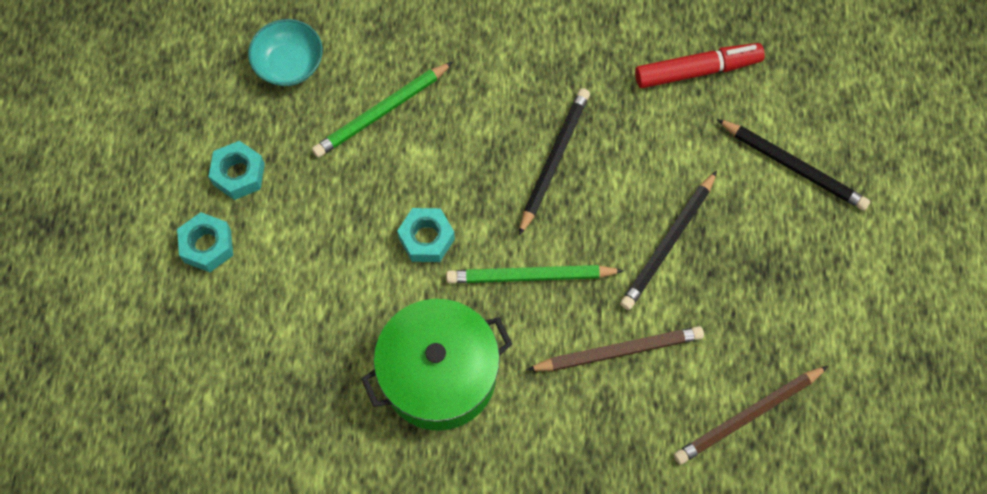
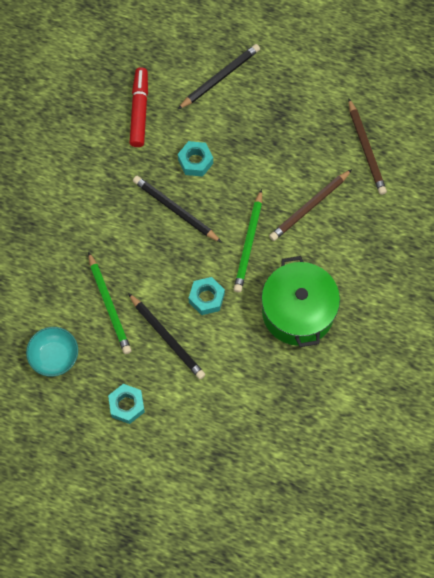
camera: 75 degrees left, 0 degrees up
(207, 246) = (172, 435): turquoise nut -> turquoise nut (195, 161)
(618, 351) = (309, 207): brown pencil -> brown pencil turned 135 degrees counterclockwise
(668, 243) = (249, 160): black pencil -> black pencil (167, 338)

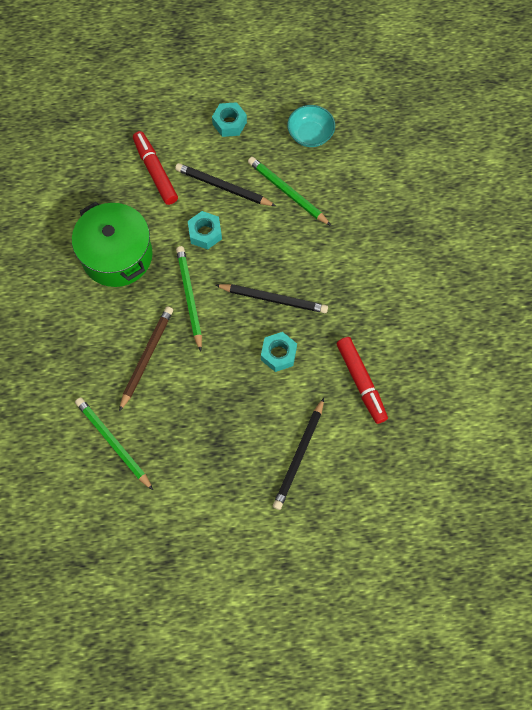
camera: 155 degrees right, 0 degrees up
(225, 384) = (155, 171): none -> red marker
(366, 149) = (113, 443): brown pencil -> green pencil

